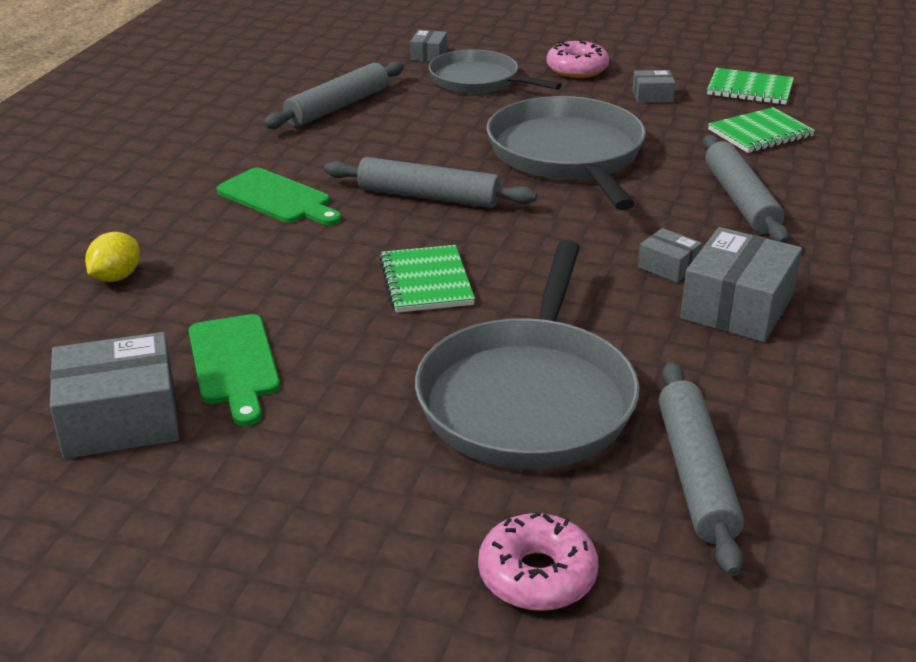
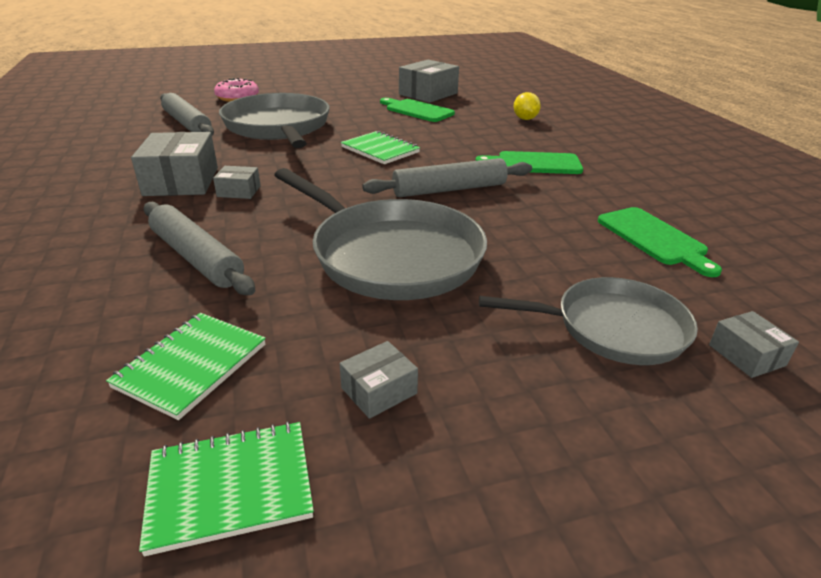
camera: 145 degrees right, 0 degrees up
(337, 107) = (654, 238): grey rolling pin -> green cutting board
(577, 69) = (540, 415): pink donut -> none

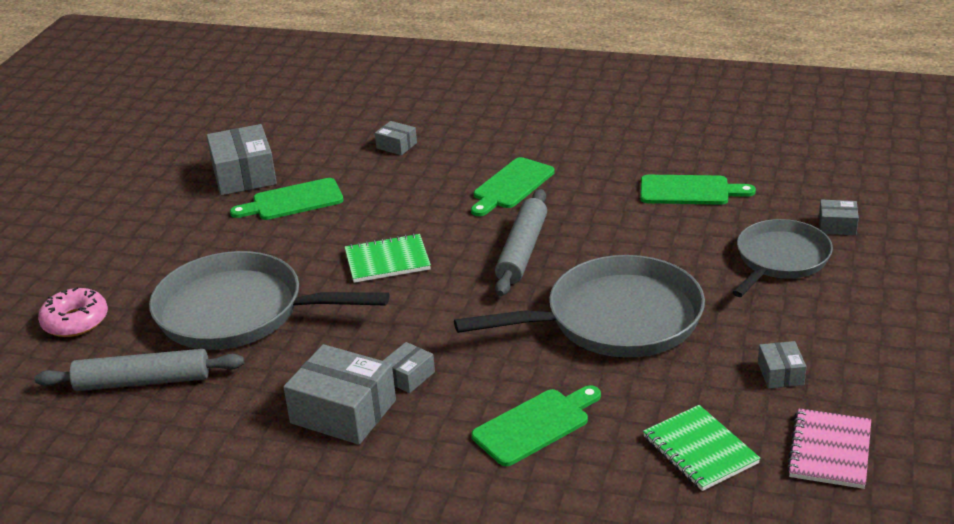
camera: 55 degrees left, 0 degrees up
(197, 257) = (535, 425): grey rolling pin -> green cutting board
(230, 487) = (829, 451): green notebook -> pink notebook
(525, 119) = (396, 146): yellow lemon -> grey box

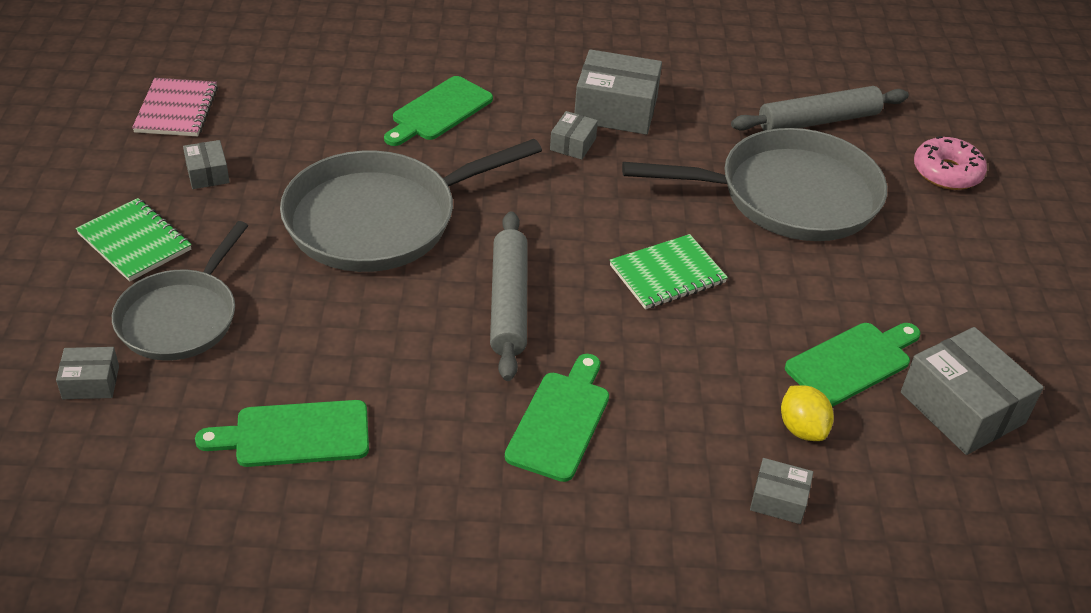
camera: 160 degrees right, 10 degrees up
(357, 172) = (802, 429): none -> yellow lemon
(700, 450) = (291, 102): green notebook -> green notebook (135, 242)

